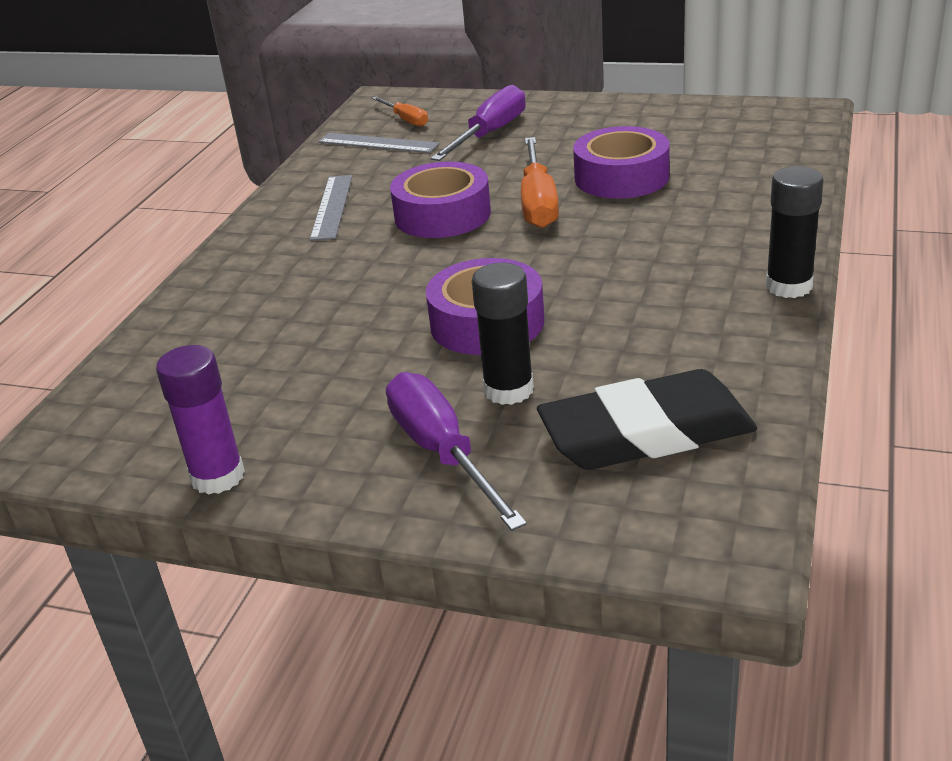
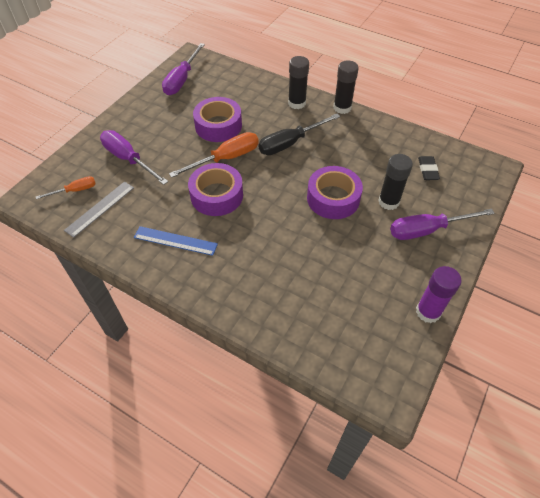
camera: 80 degrees left, 20 degrees up
(332, 207) = (175, 241): grey ruler -> blue ruler
(538, 202) = (226, 158): orange screwdriver -> orange screwdriver turned 45 degrees counterclockwise
(621, 250) = (290, 143): none -> black screwdriver
(646, 432) = (427, 170): black eraser -> black eraser, size x0.46
(725, 120) = (182, 80): none -> purple screwdriver
(756, 234) = (297, 103): none -> black glue stick

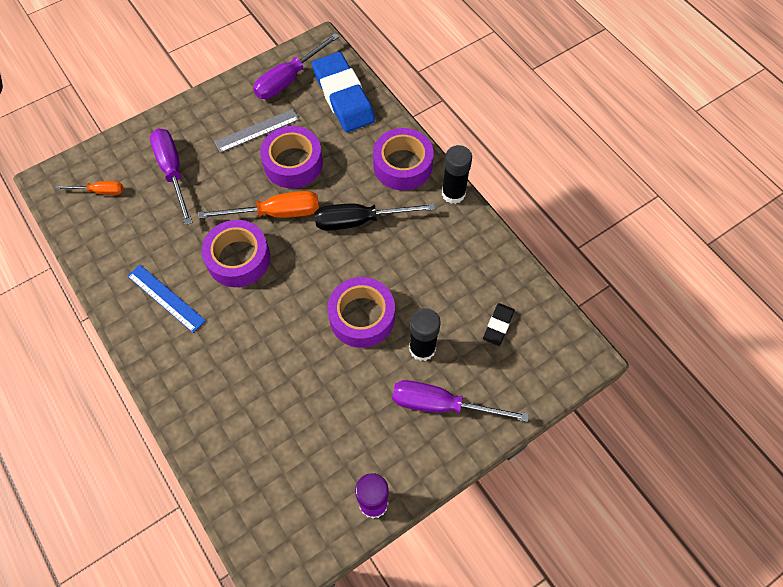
camera: 25 degrees right, 10 degrees up
(100, 208) = (113, 225): grey ruler -> grey ruler (257, 130)
(228, 78) = (343, 96): none -> blue eraser
(297, 103) = (402, 165): black glue stick -> purple tape

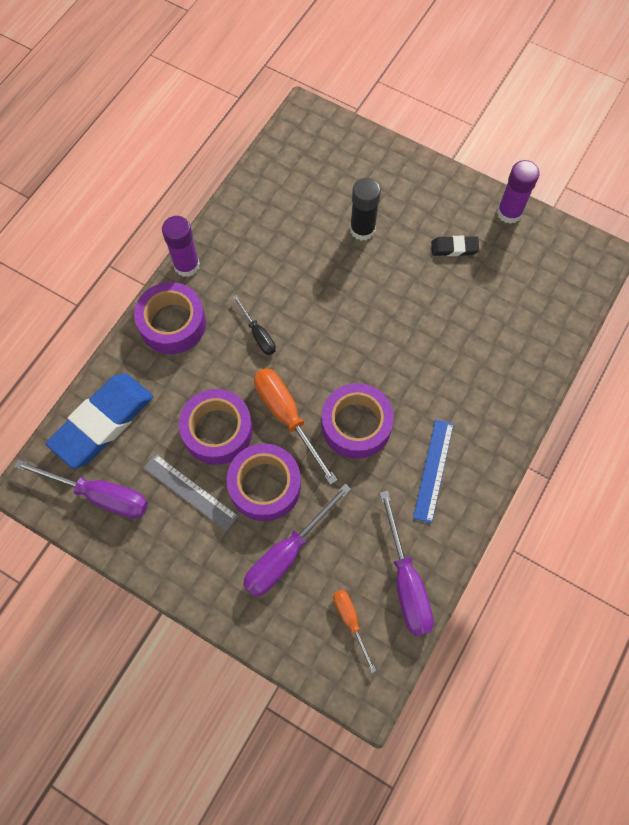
camera: 115 degrees left, 5 degrees up
(359, 221) = (258, 334): black screwdriver -> black screwdriver, size x0.57
(362, 317) = (358, 288): purple tape -> purple tape (265, 485)
(441, 405) = (404, 197): purple screwdriver -> purple screwdriver (406, 581)
(453, 193) = (186, 265): black glue stick -> purple glue stick
(498, 325) = (310, 182): black eraser -> black eraser (454, 248)

